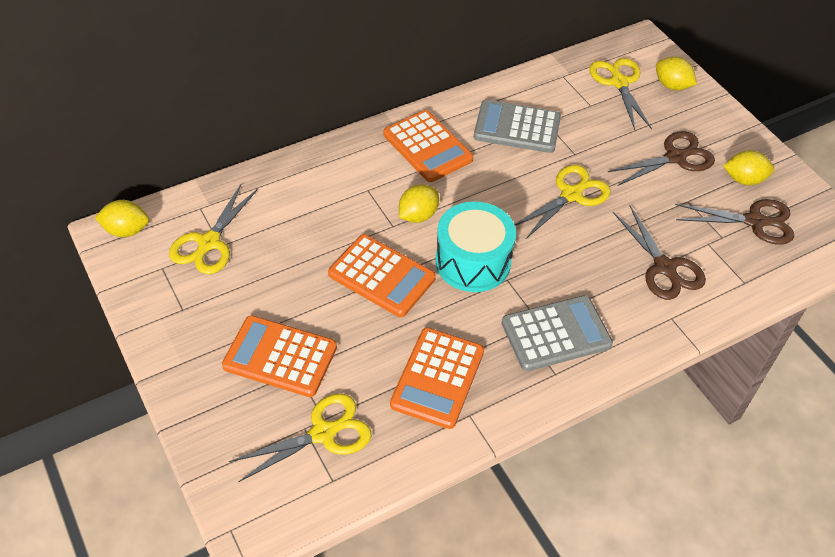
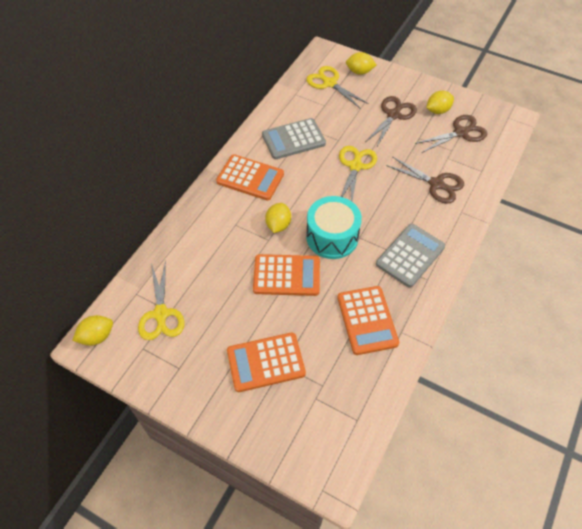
camera: 30 degrees left, 5 degrees up
(324, 433) = (329, 394): yellow scissors -> none

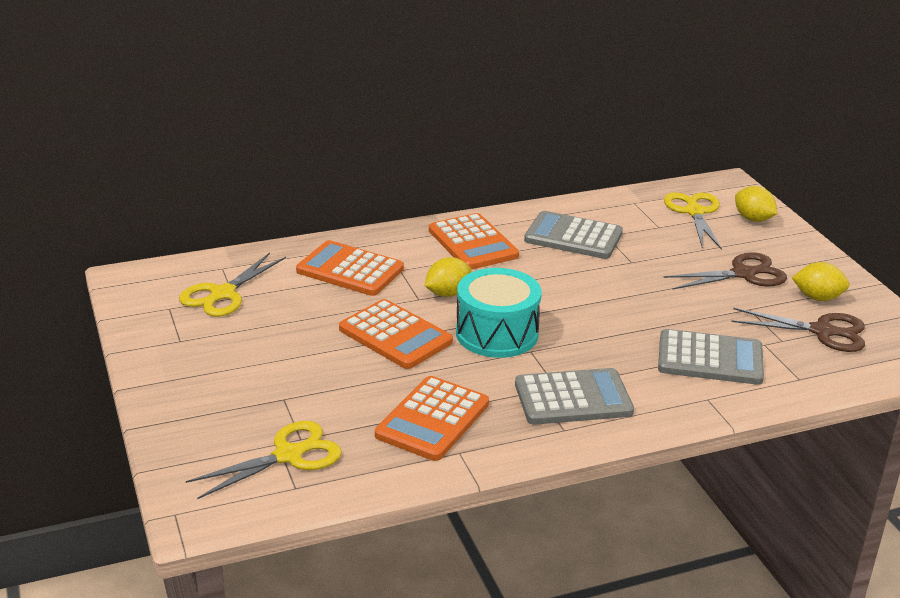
camera: 40 degrees right, 25 degrees down
(97, 336) = (142, 277): yellow lemon -> none
(266, 362) = (269, 386): orange calculator -> orange calculator (350, 270)
(355, 165) = (620, 292): yellow scissors -> yellow scissors (290, 455)
(437, 184) = (710, 359): brown scissors -> grey calculator

